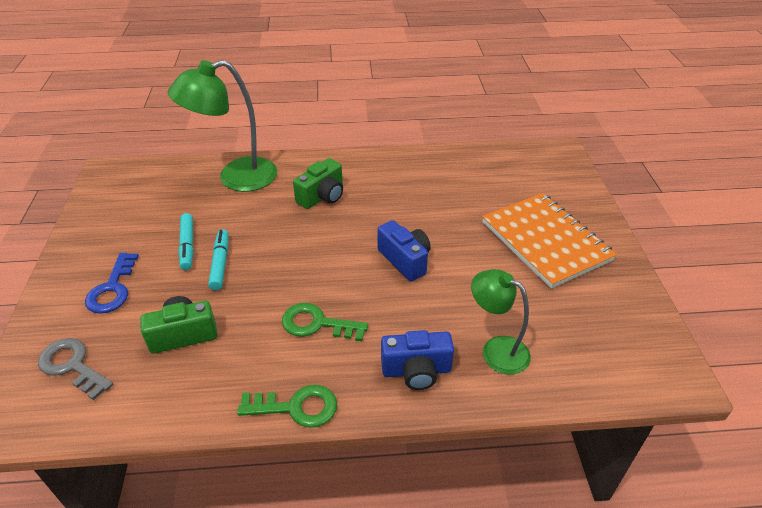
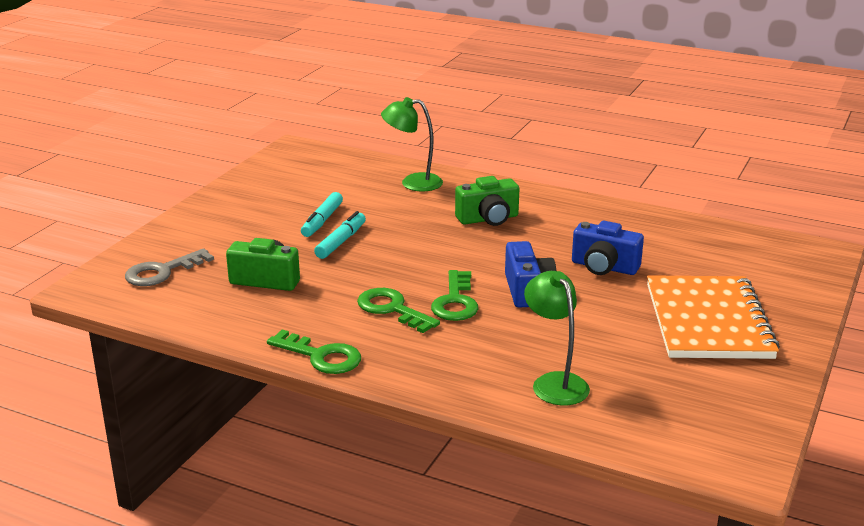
camera: 30 degrees right, 15 degrees down
(72, 366) = (162, 272): grey key -> grey key turned 105 degrees counterclockwise
(112, 289) = (233, 232): blue key -> none
(236, 178) = (413, 182): green lamp -> green lamp, size x0.62
(361, 294) = (455, 302): none -> green key
(416, 371) = (456, 370): blue camera -> blue camera (604, 267)

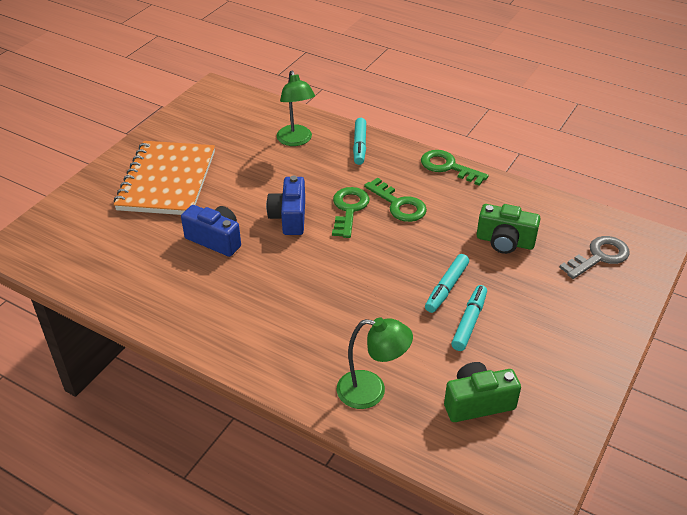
camera: 175 degrees left, 15 degrees up
(454, 379) = (359, 146): none -> turquoise marker
(488, 219) = (299, 314): green camera -> green camera (477, 402)

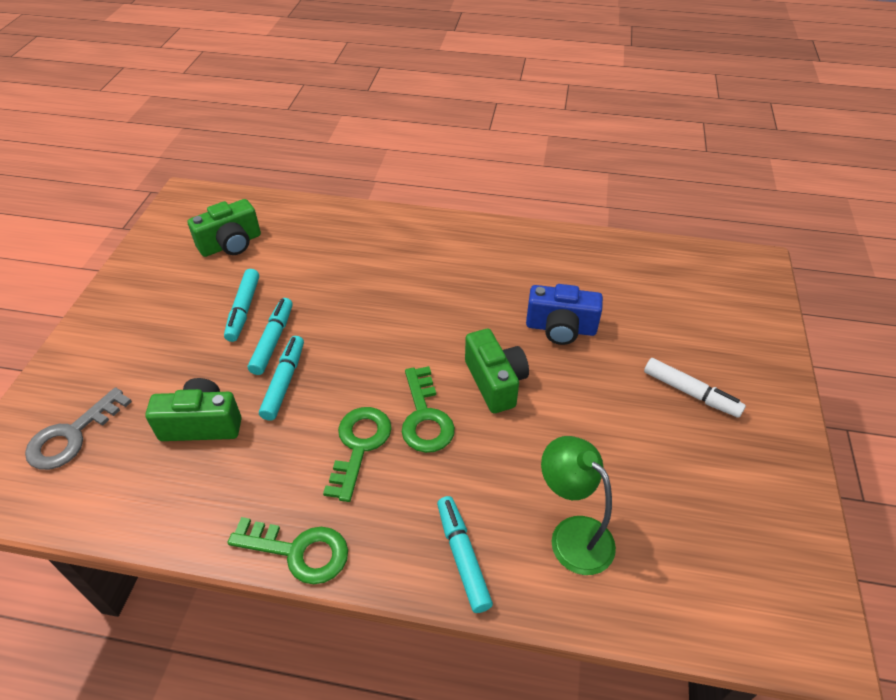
camera: 160 degrees right, 5 degrees up
(167, 180) = (690, 393): orange notebook -> white marker
(289, 217) = (495, 382): blue camera -> green camera
(371, 391) = (327, 231): green lamp -> none
(399, 204) = (359, 446): green key -> green key turned 75 degrees clockwise
(442, 254) = (284, 382): none -> turquoise marker

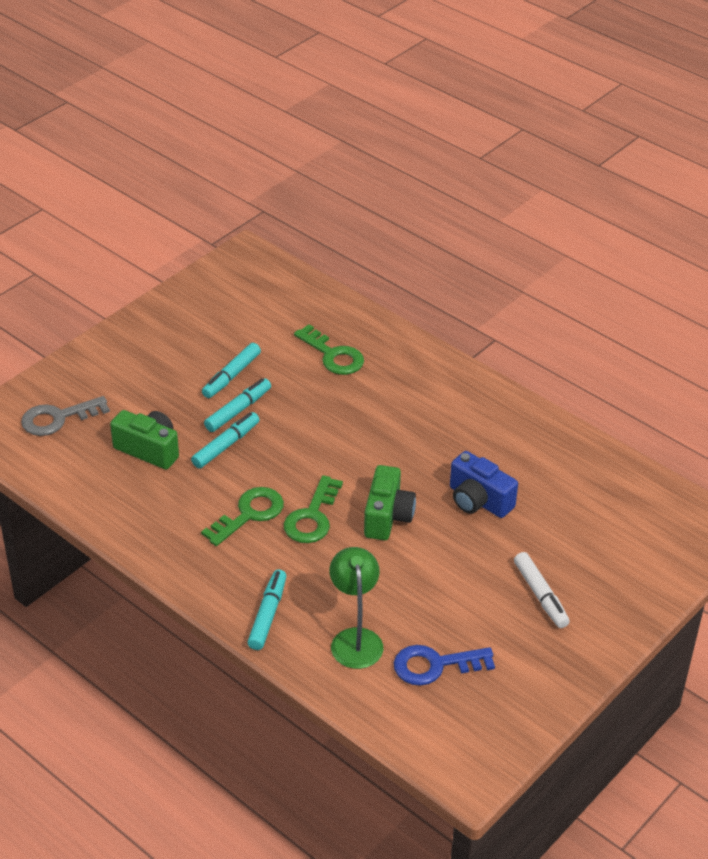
camera: 30 degrees right, 5 degrees down
(231, 244) = (257, 314): green camera -> none
(299, 551) = (162, 560): green key -> green key (333, 355)
(670, 521) = (435, 665): none -> blue key

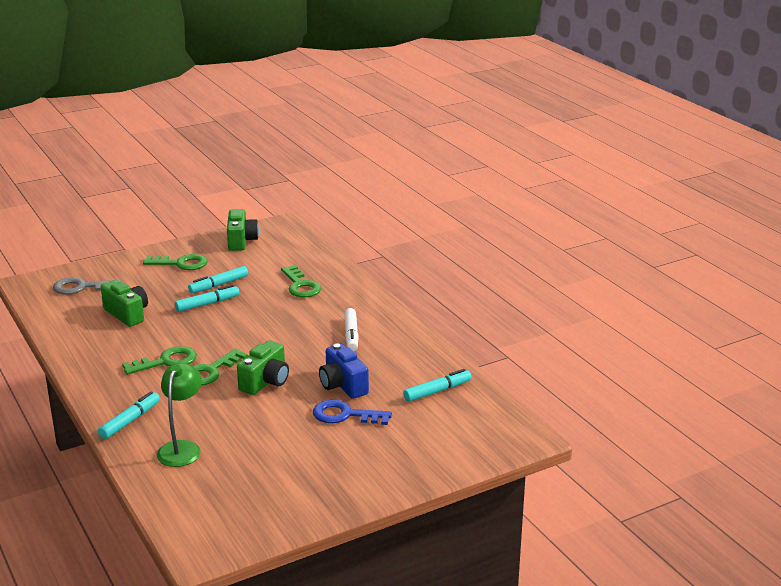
camera: 20 degrees right, 15 degrees down
(159, 350) = (181, 263): none -> green key
(211, 295) = (241, 241): none -> green camera
(226, 445) = (182, 321): turquoise marker -> turquoise marker (437, 391)
(435, 665) = (229, 477): blue key -> blue key (345, 415)
(540, 595) = (346, 451): white marker -> white marker (351, 335)

